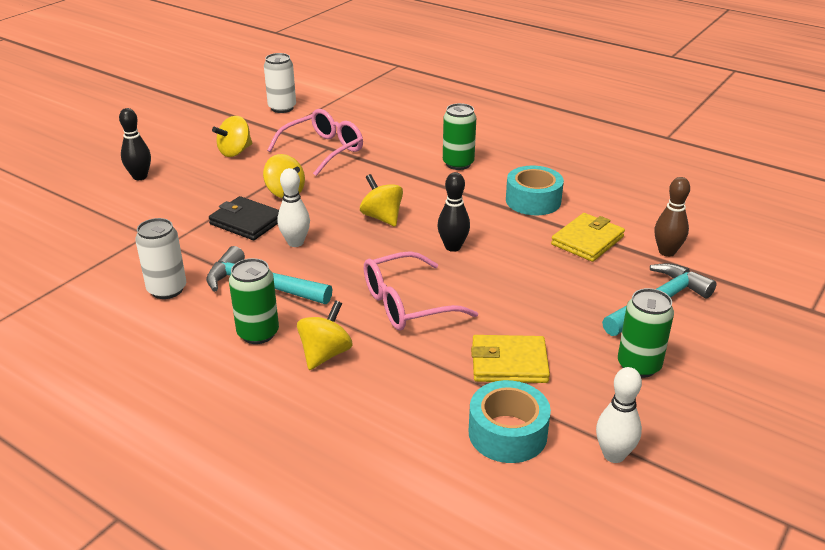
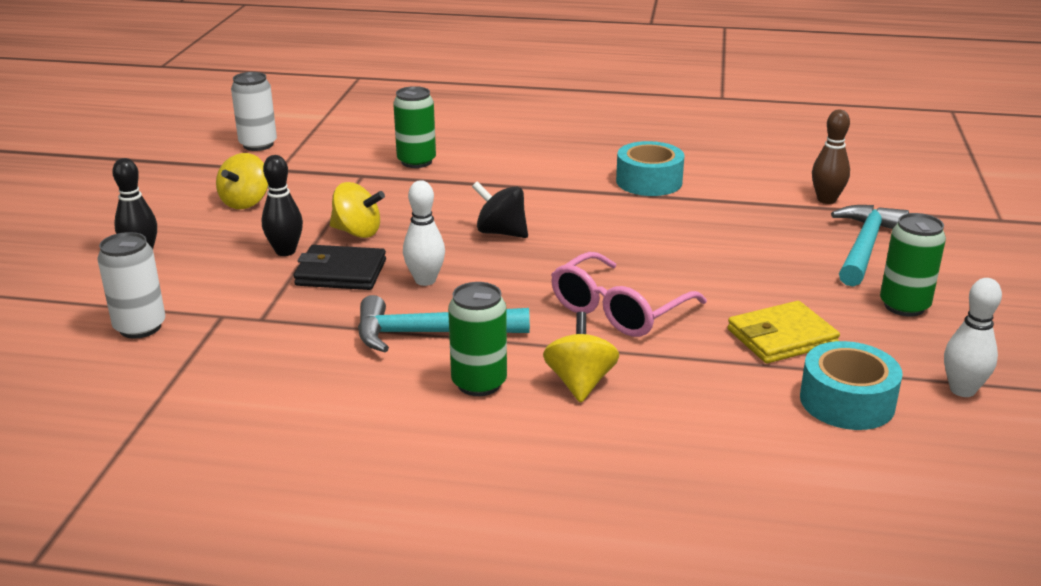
camera: 25 degrees left, 5 degrees down
(167, 289) = (313, 368): white can -> white can (140, 327)
(323, 150) = (358, 179): pink glasses -> none
(382, 217) = (501, 232): yellow spinning top -> black spinning top
(453, 247) = (610, 244): black bowling pin -> black bowling pin (285, 251)
(458, 164) = (532, 162): green can -> green can (416, 161)
(587, 241) = (741, 207): yellow wallet -> none

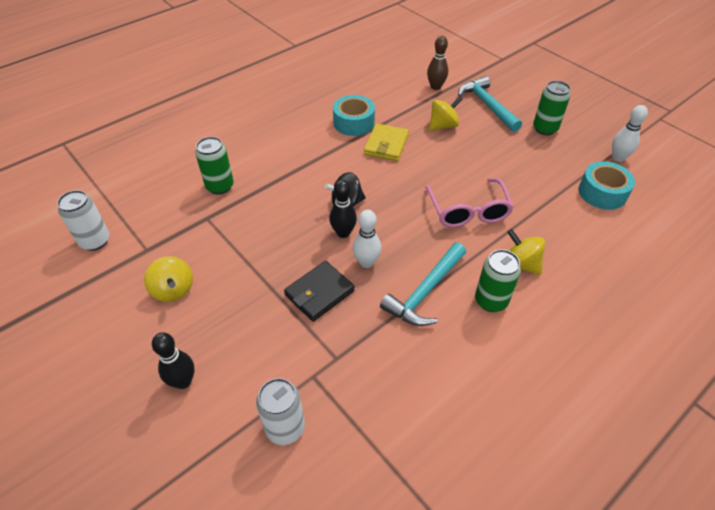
camera: 50 degrees left, 20 degrees up
(285, 251) = (264, 304): black bowling pin -> black bowling pin (343, 233)
(357, 232) = (278, 259): yellow spinning top -> yellow spinning top (443, 125)
(781, 337) = (538, 177): yellow wallet -> yellow wallet (386, 145)

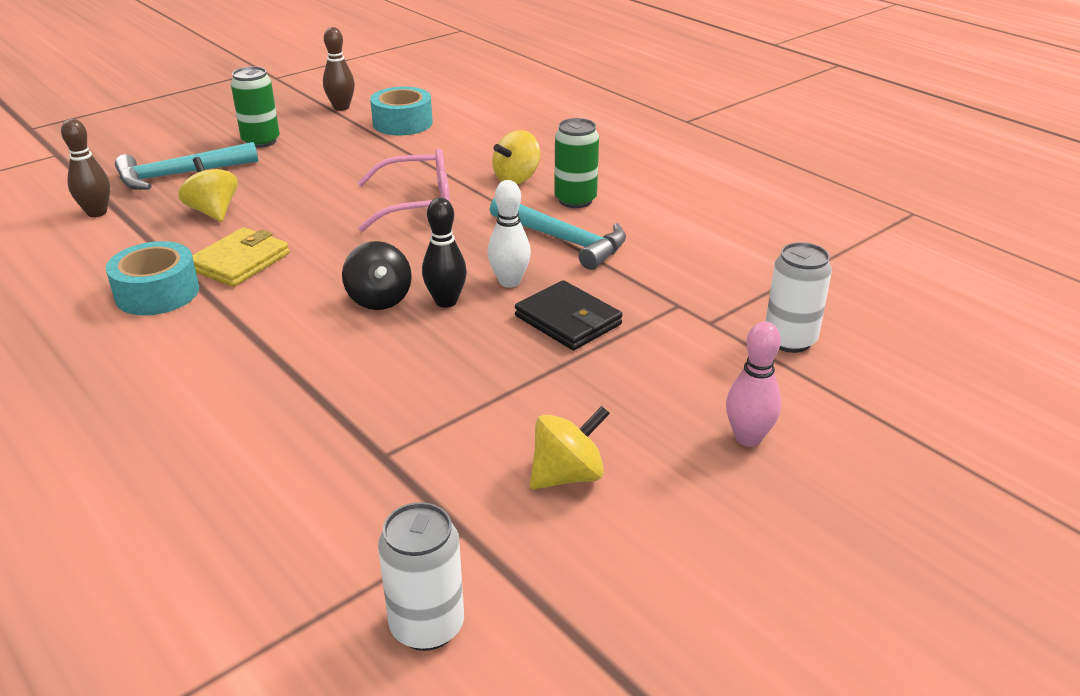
camera: 90 degrees left, 15 degrees down
(183, 381) = (748, 438): black bowling pin -> pink bowling pin
(220, 186) = (291, 447): green can -> none
(386, 145) = (240, 262): yellow wallet -> yellow wallet turned 75 degrees counterclockwise
(618, 158) = (341, 107): white bowling pin -> brown bowling pin

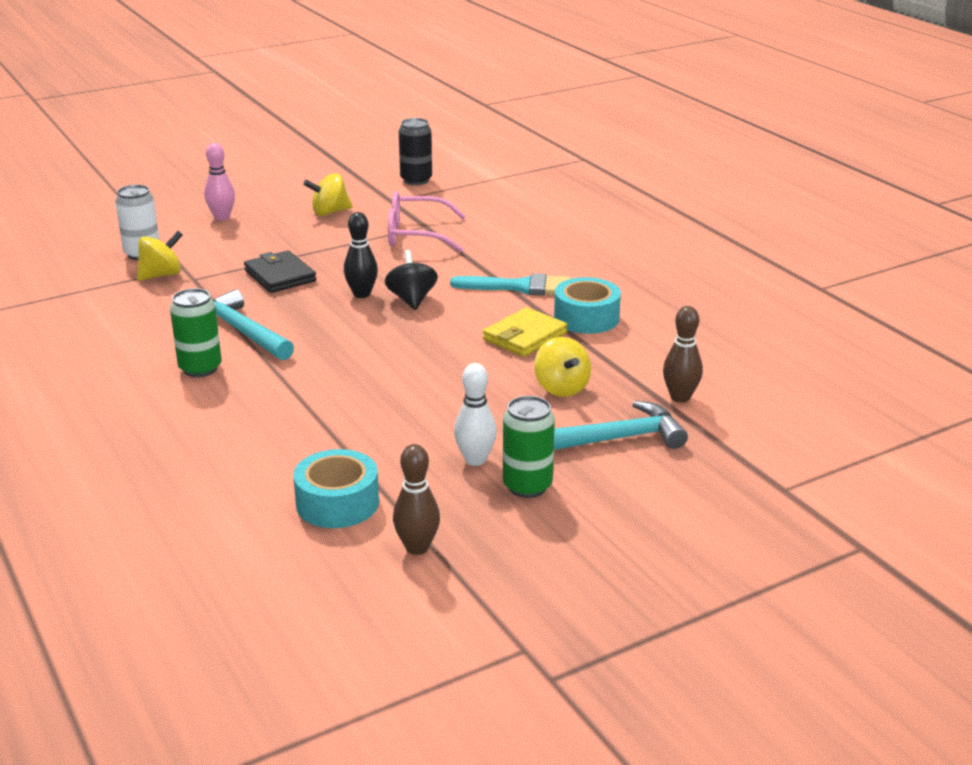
camera: 170 degrees left, 5 degrees down
(233, 333) = (519, 287): none -> turquoise brush
(417, 204) = (357, 378): pink glasses -> pink glasses (416, 235)
(427, 626) = (416, 180): white can -> black can
(509, 282) = (307, 303): white bowling pin -> white bowling pin (475, 460)
(517, 178) = (241, 399): yellow spinning top -> yellow spinning top (161, 275)

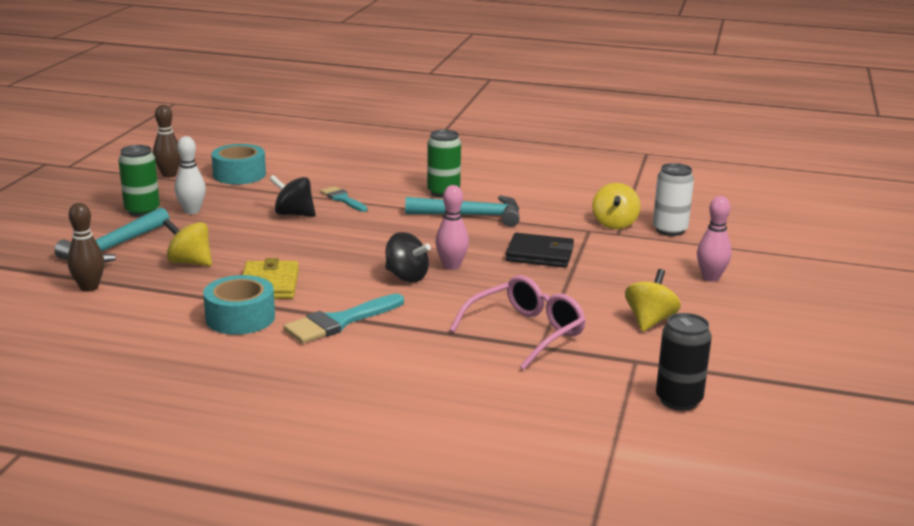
camera: 135 degrees right, 5 degrees down
(304, 404) = (343, 199): none -> turquoise brush
(362, 294) = (451, 266): black bowling pin -> pink bowling pin
(384, 406) = (294, 214): none -> black spinning top

